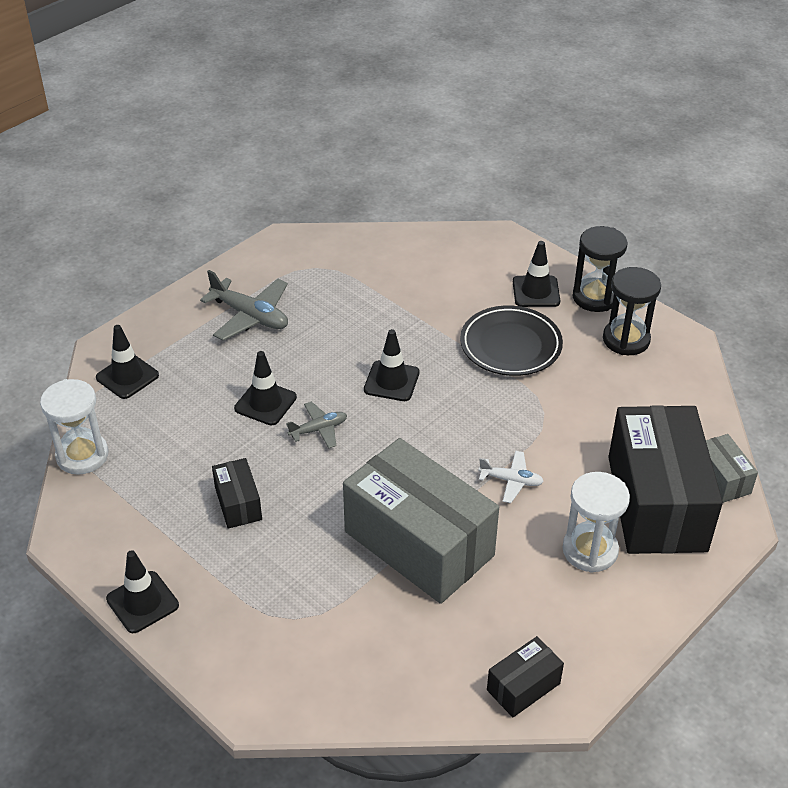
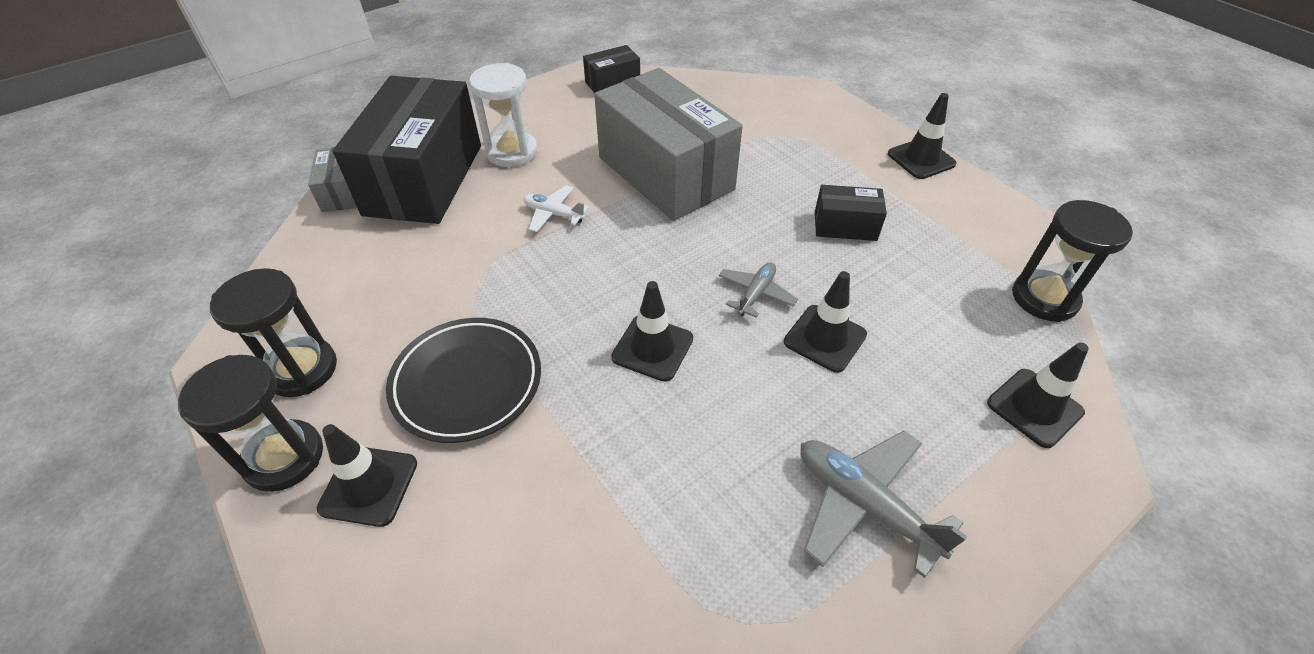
camera: 170 degrees left, 5 degrees up
(82, 455) = (1044, 298): white hourglass -> black hourglass
(238, 503) = (845, 226): black box -> black box turned 75 degrees counterclockwise
(318, 429) = (756, 294): grey plane -> grey plane turned 135 degrees clockwise

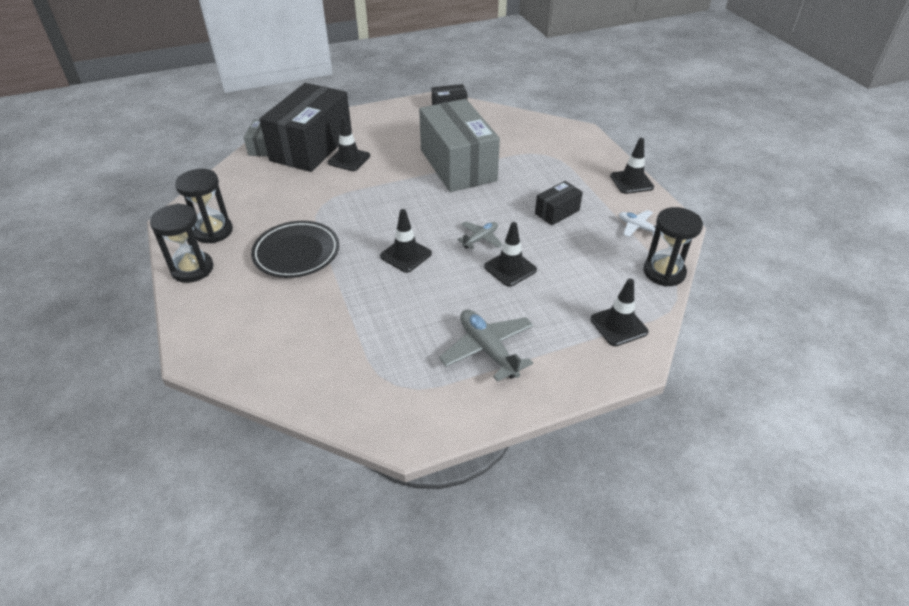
camera: 15 degrees right, 5 degrees down
(369, 486) = (230, 289): black traffic cone -> black traffic cone (349, 159)
(512, 152) = (369, 139): white hourglass -> none
(554, 214) = (379, 177): white plane -> white plane (638, 227)
(845, 226) = (557, 212): black box -> black box turned 60 degrees counterclockwise

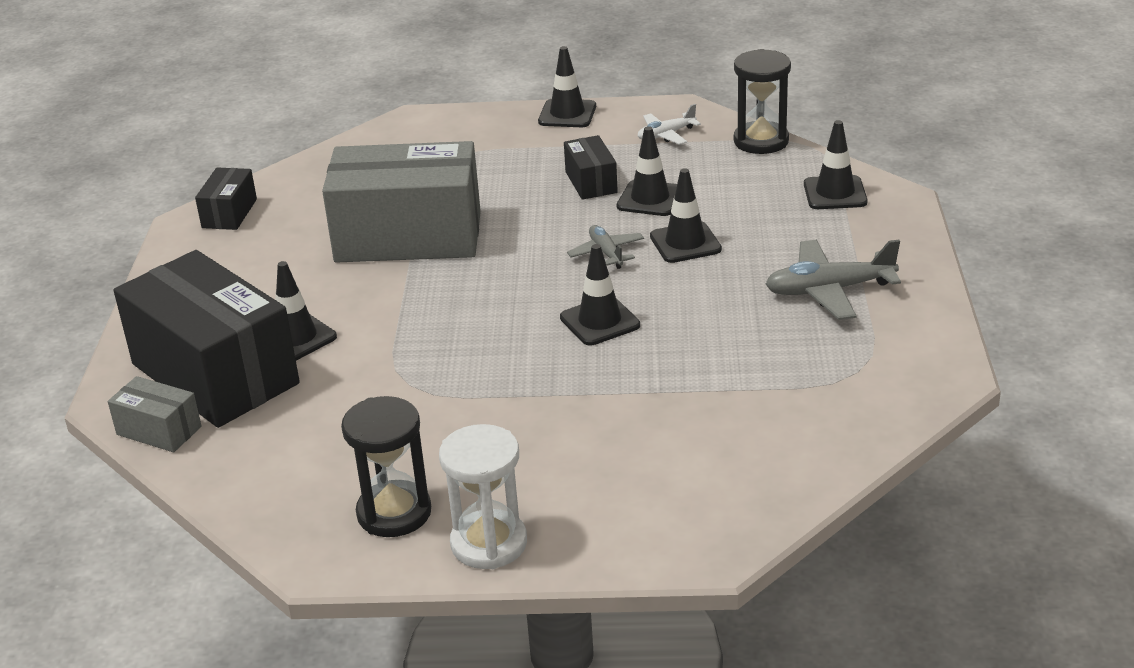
camera: 65 degrees left, 10 degrees down
(192, 269) = (489, 543): black hourglass -> white hourglass
(296, 253) = (523, 424): black plate -> none
(553, 240) = (650, 199): none -> black traffic cone

